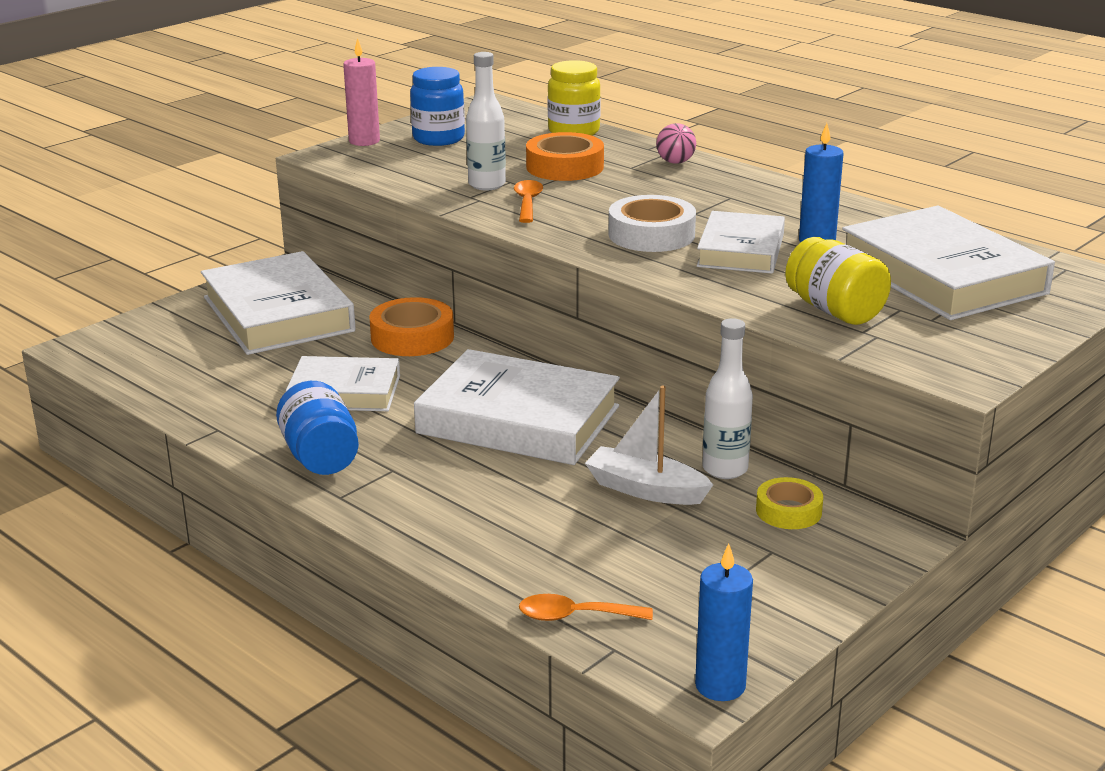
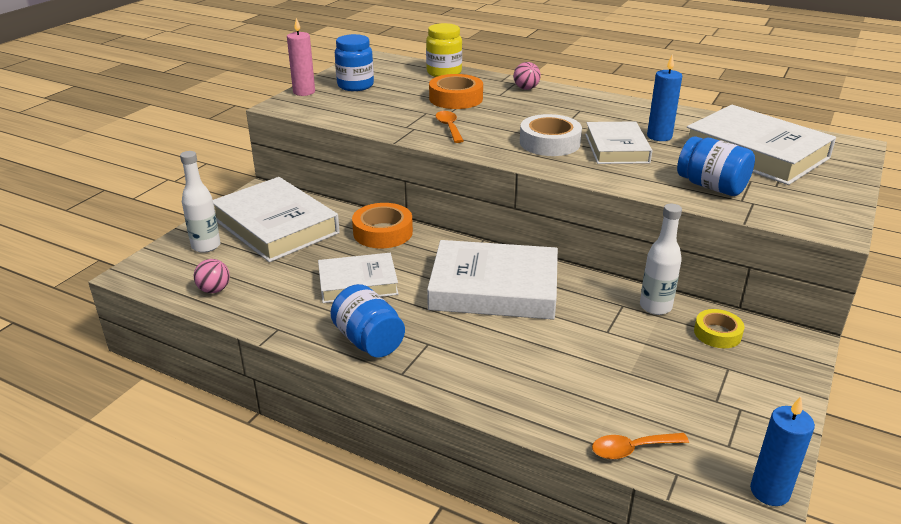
camera: 15 degrees left, 5 degrees up
(164, 377) = (214, 290): none -> pink ball
(487, 185) = (412, 117): white bottle -> white bottle (206, 246)
(646, 489) = (614, 331): white boat -> none
(835, 310) = (711, 186): yellow jar -> blue jar

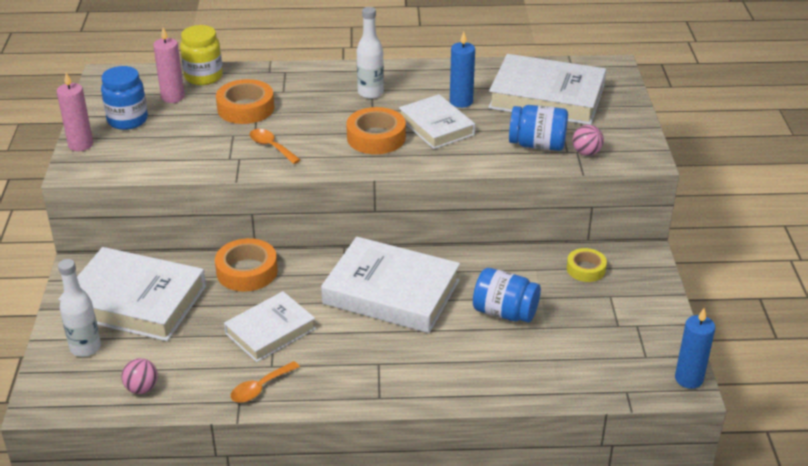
camera: 30 degrees left, 5 degrees up
(369, 341) = (328, 380): blue jar -> blue jar (504, 312)
(406, 80) = (173, 97): none -> pink candle
(494, 288) = (391, 292): white book -> white book turned 45 degrees clockwise
(526, 88) = (302, 76): pink ball -> pink ball (586, 153)
(549, 143) = (376, 137): white tape -> orange tape
(631, 449) = (587, 386): orange spoon -> orange spoon (260, 388)
(655, 307) = (527, 262): white bottle -> white bottle (370, 93)

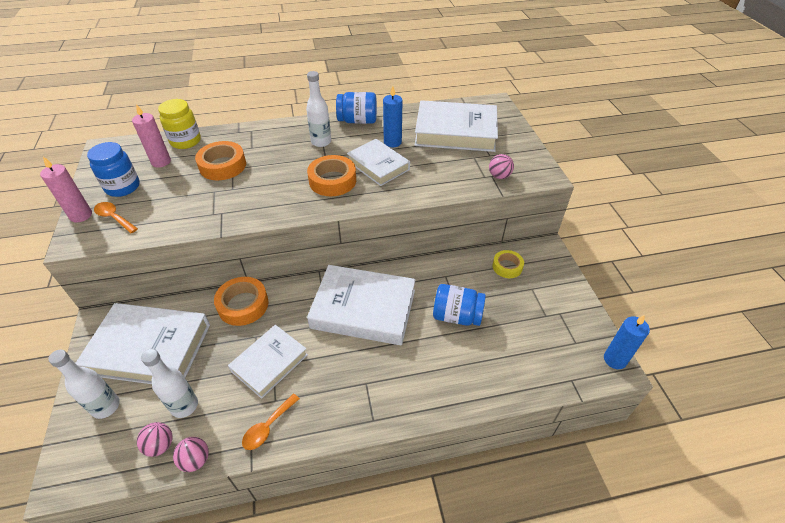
camera: 10 degrees left, 10 degrees up
(170, 358) = (184, 406): none -> white bottle
(178, 405) = (196, 460): none -> pink ball
(271, 147) = (247, 199): orange spoon -> orange spoon (114, 217)
(537, 145) = (460, 173): blue jar -> blue jar (357, 121)

